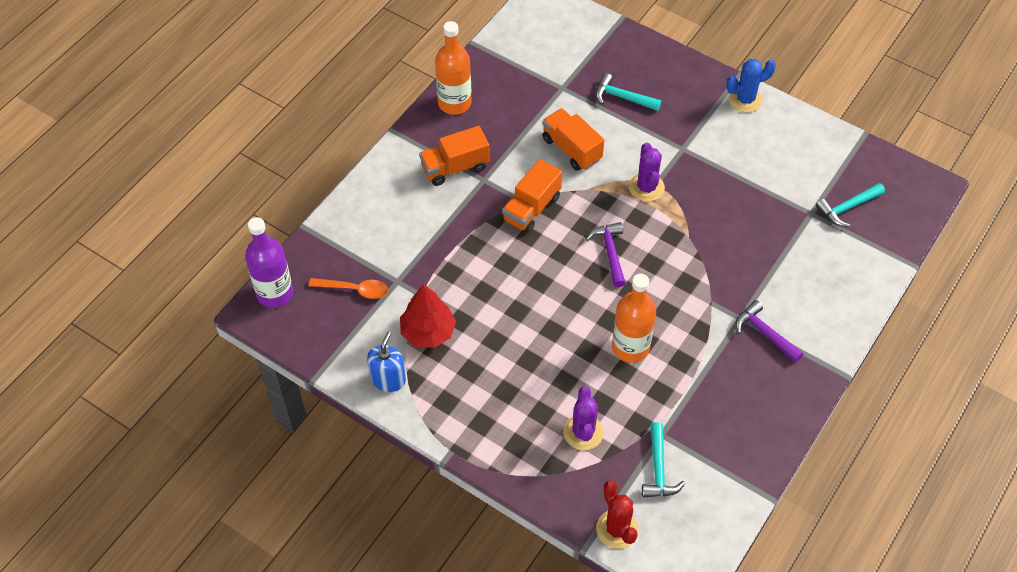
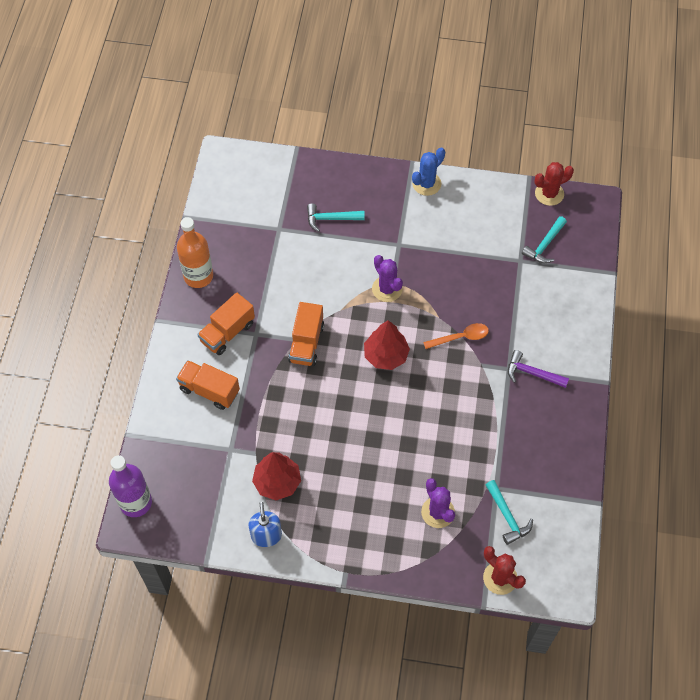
camera: 25 degrees left, 5 degrees up
(354, 289) = (200, 471): orange spoon -> orange spoon (460, 337)
(571, 149) = (313, 279): orange truck -> orange truck (209, 390)
(610, 252) = (386, 355): purple hammer -> red tree
(630, 347) = (439, 427): orange bottle -> none
(880, 157) = (549, 194): none -> red cactus

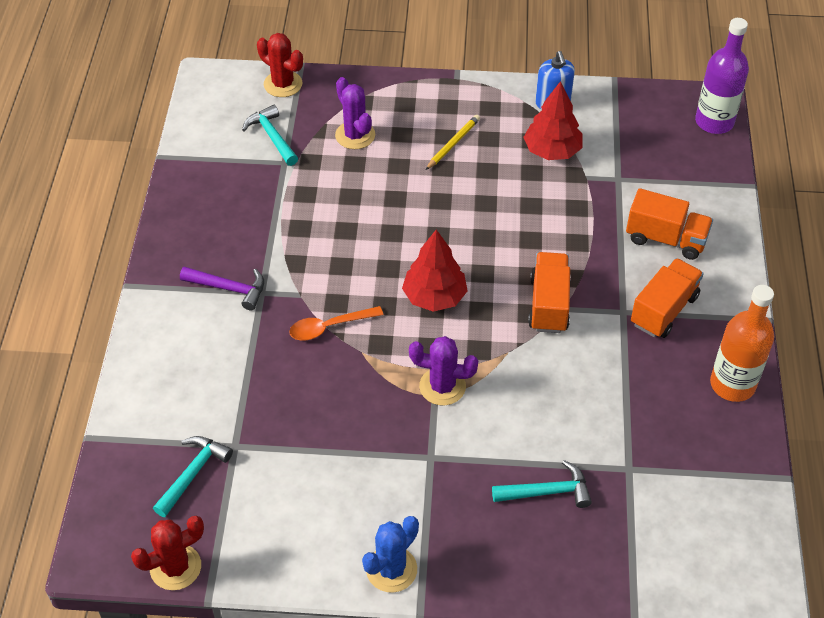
camera: 175 degrees right, 10 degrees down
(357, 496) = (453, 144): none -> yellow pencil
(387, 289) = (442, 386): purple cactus -> purple cactus turned 45 degrees counterclockwise

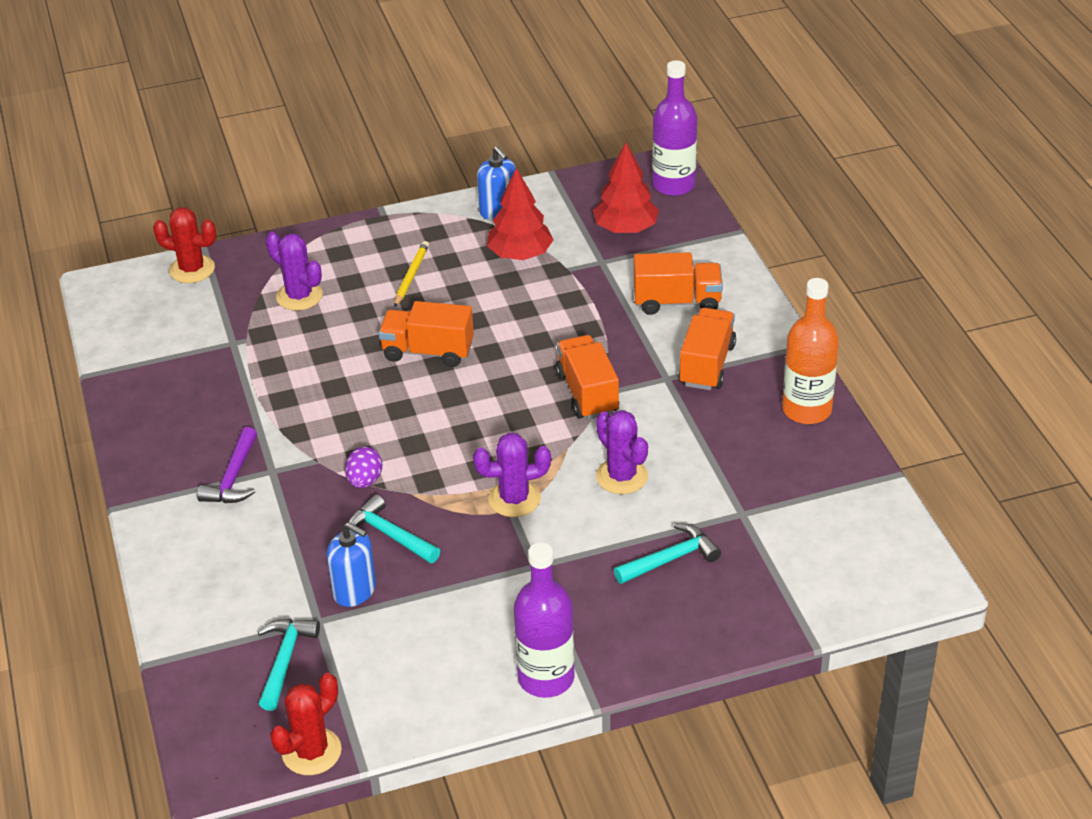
camera: 20 degrees left, 10 degrees down
(229, 288) = (233, 478): purple hammer -> purple hammer turned 105 degrees clockwise
(272, 137) = (206, 322): turquoise hammer -> turquoise hammer (389, 535)
(276, 428) = (354, 590): none -> blue soap dispenser
(329, 327) = (365, 481): orange spoon -> purple egg
(391, 569) = (546, 678): blue cactus -> purple bottle
(434, 221) = (428, 352): none -> orange truck
(434, 296) = (464, 420): red tree -> red tree (625, 229)
(541, 396) = (622, 476): none -> purple cactus

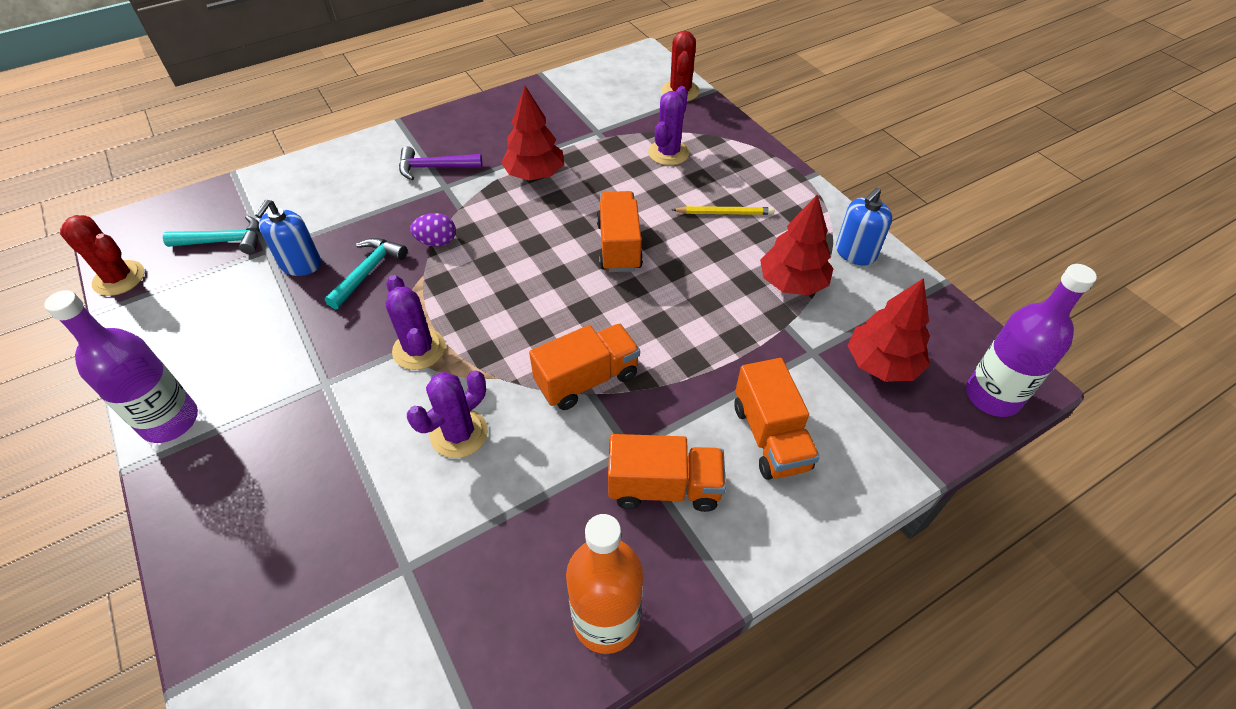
camera: 75 degrees right, 10 degrees up
(286, 398) = (534, 174): none -> red tree
(670, 559) = (330, 503): turquoise hammer -> none

